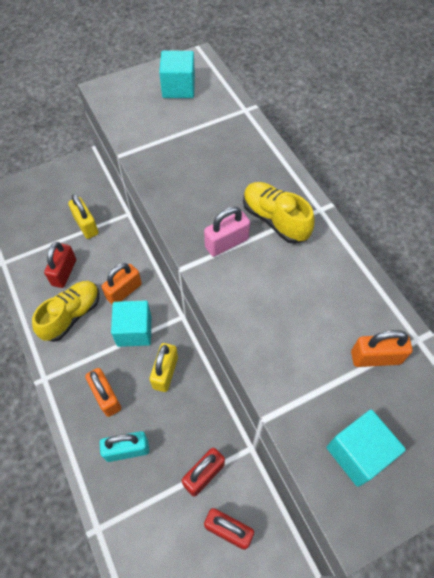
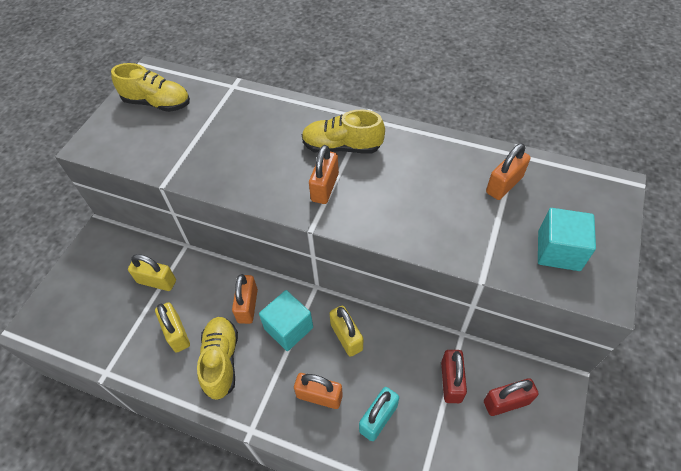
camera: 40 degrees left, 5 degrees down
(64, 272) = (177, 333): red padlock -> yellow padlock
(178, 88) = (157, 103): turquoise cube -> yellow shoe
(226, 243) = (325, 187): pink padlock -> orange padlock

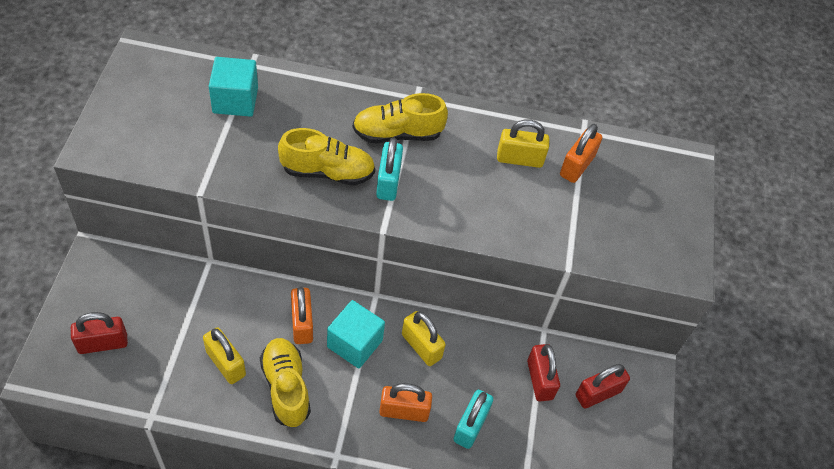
camera: 20 degrees left, 0 degrees up
(85, 305) = (103, 343): none -> red padlock
(157, 103) = (163, 91): yellow shoe -> yellow shoe (327, 172)
(157, 281) = (185, 307): yellow padlock -> yellow padlock (519, 159)
(325, 187) = (388, 182): orange padlock -> turquoise padlock
(558, 251) = (638, 231): turquoise cube -> turquoise cube (235, 100)

